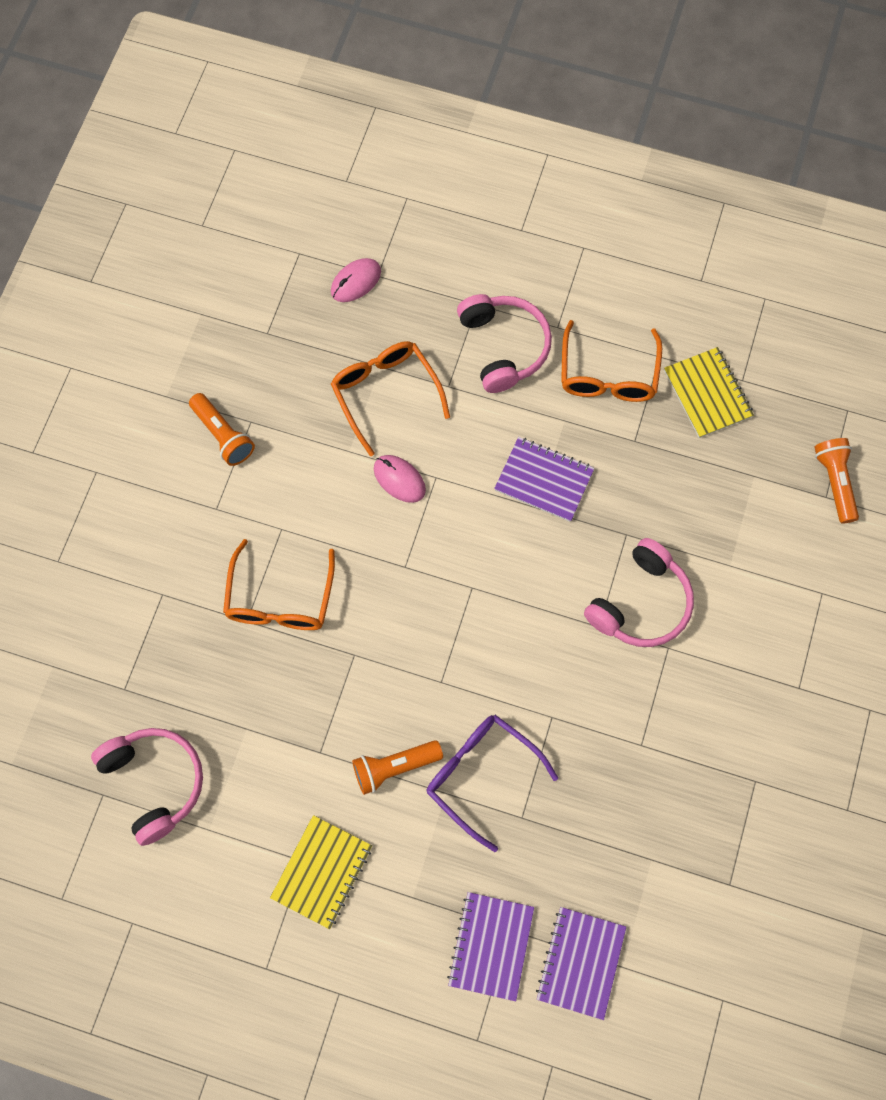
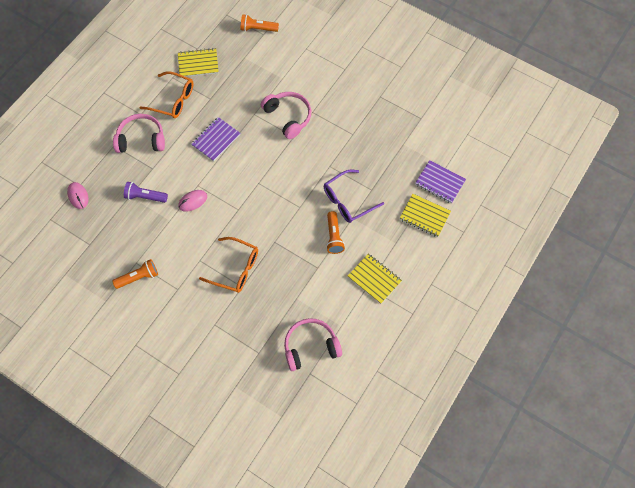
camera: 75 degrees left, 5 degrees down
(385, 393) = (145, 197): orange glasses -> purple flashlight
(491, 946) = (424, 216): purple notebook -> yellow notebook

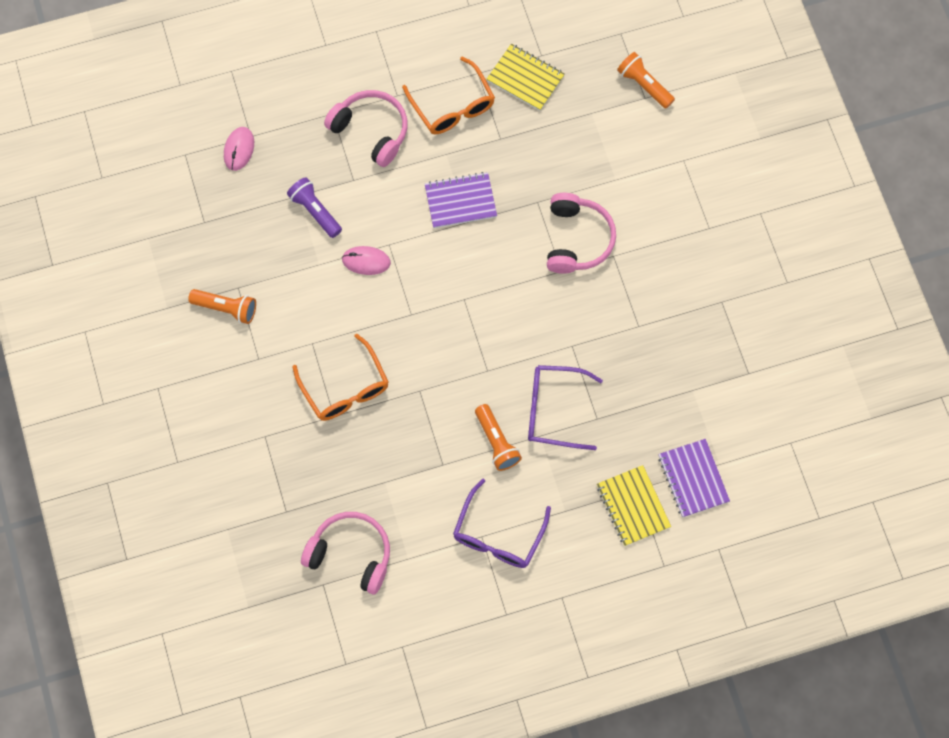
camera: 40 degrees right, 5 degrees up
(334, 236) = (496, 442): orange flashlight -> orange flashlight turned 60 degrees counterclockwise
(374, 279) = (498, 534): yellow notebook -> purple glasses

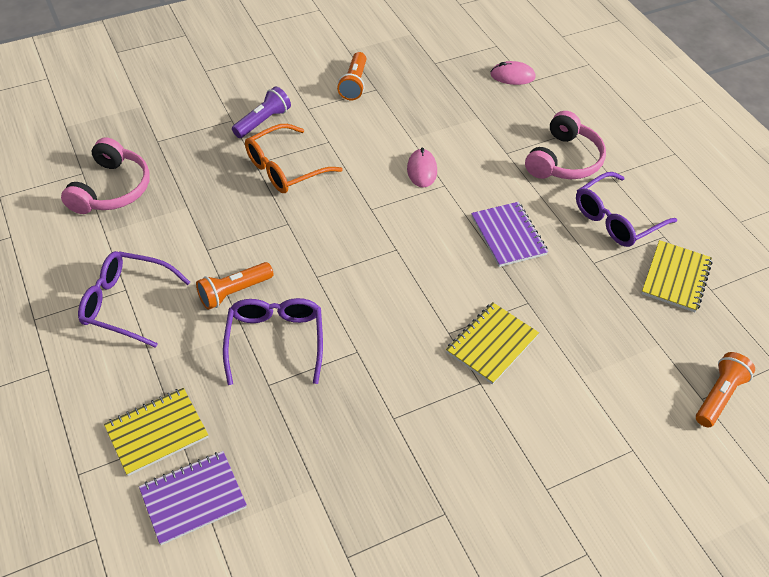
camera: 80 degrees right, 20 degrees down
(315, 211) = (465, 130): purple flashlight -> purple flashlight (263, 121)
(452, 106) = (616, 219): orange glasses -> purple glasses
(577, 239) = (491, 344): pink headphones -> yellow notebook

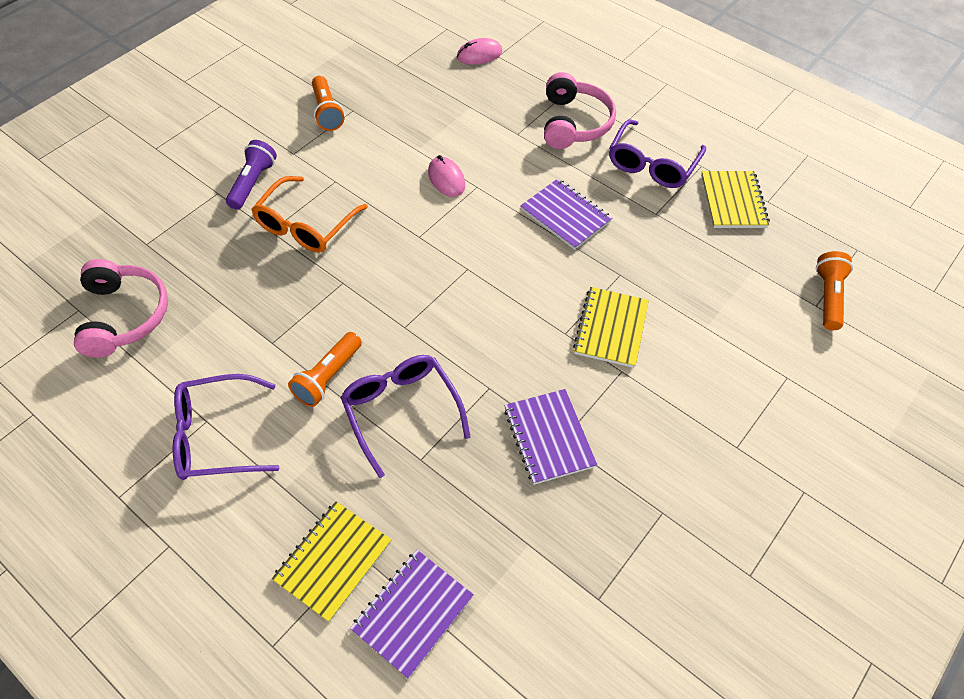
camera: 25 degrees left, 5 degrees up
(383, 411) = (548, 437): none -> purple notebook

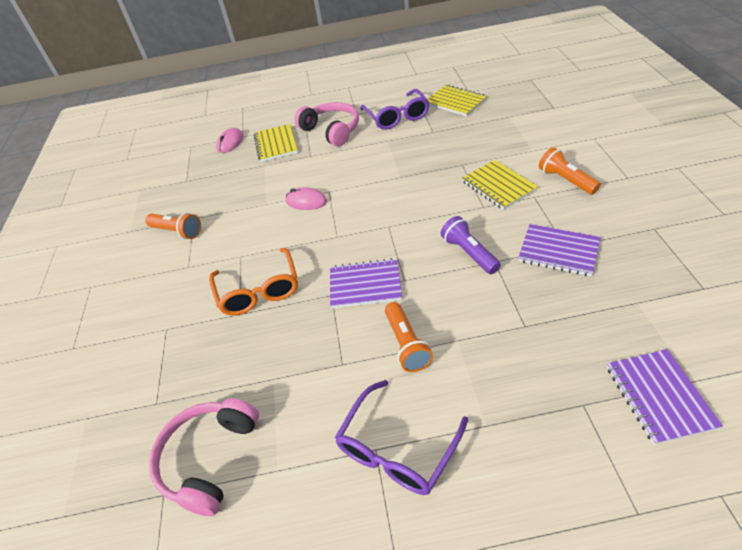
camera: 40 degrees left, 10 degrees down
(124, 316) = (209, 459): pink headphones -> pink headphones turned 105 degrees counterclockwise
(252, 183) = (184, 302): purple flashlight -> purple flashlight (469, 253)
(333, 561) = (579, 425): yellow notebook -> yellow notebook (276, 144)
(401, 411) = (474, 316): purple glasses -> none
(565, 215) = (395, 165): purple notebook -> purple notebook (365, 285)
(828, 297) = (552, 101): orange flashlight -> orange flashlight (565, 180)

